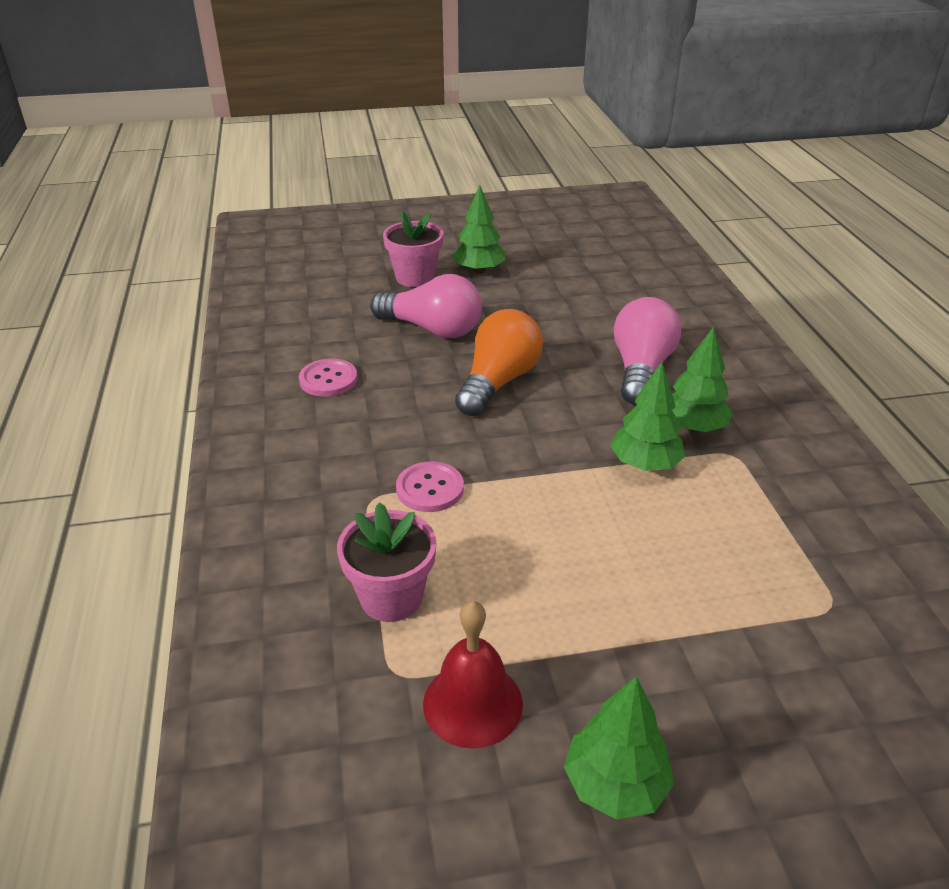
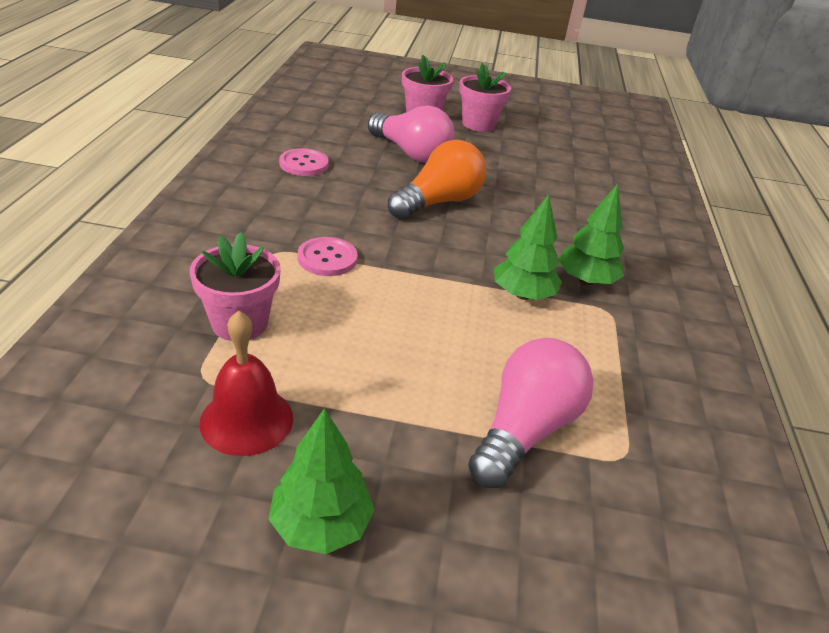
camera: 15 degrees right, 0 degrees up
(479, 270) = (478, 124): green tree -> pink flower pot
(641, 369) = (568, 226): pink light bulb -> pink light bulb (524, 430)

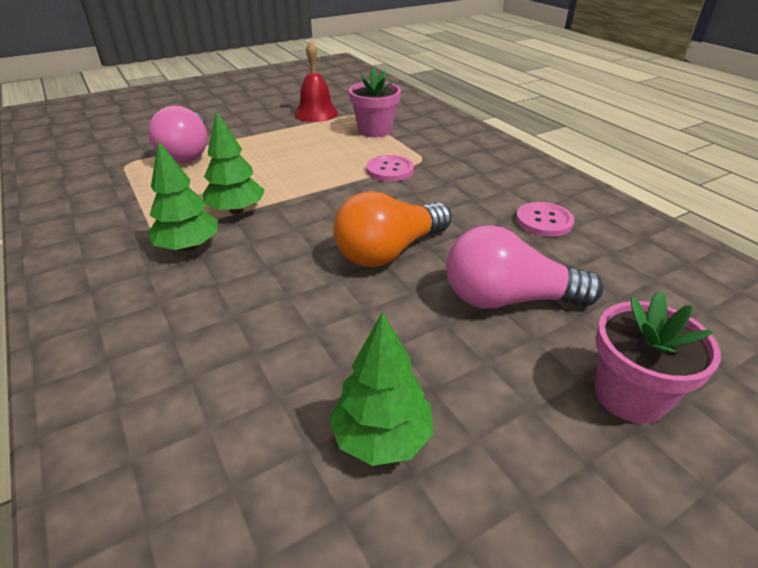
camera: 145 degrees right, 0 degrees up
(321, 525) = (252, 108): green tree -> green tree (381, 437)
(438, 202) = (389, 251): orange light bulb -> orange light bulb turned 45 degrees clockwise
(478, 124) = (550, 450): pink flower pot -> none

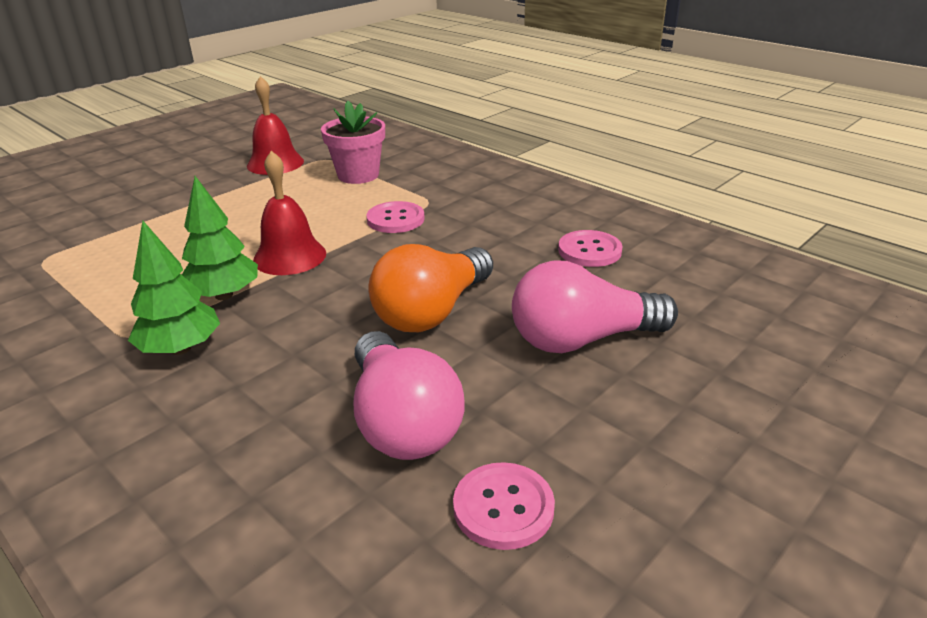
camera: 15 degrees left, 5 degrees down
(188, 153) = (124, 234): pink light bulb -> pink light bulb (402, 421)
(297, 187) = (290, 256): none -> red bell
(381, 437) = (503, 507): green tree -> pink button
(630, 395) = (734, 410): pink flower pot -> none

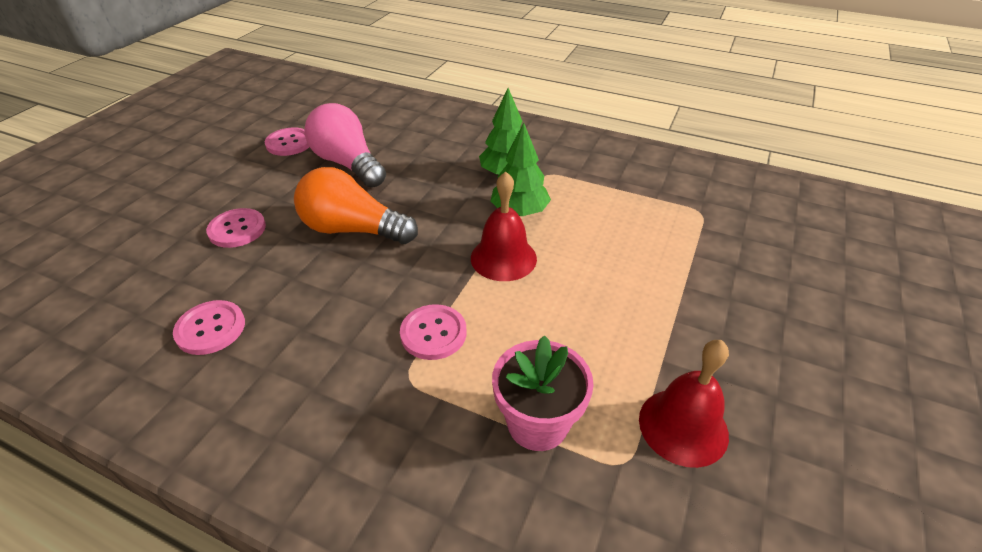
camera: 160 degrees right, 10 degrees up
(432, 312) = (353, 230): orange light bulb -> orange light bulb turned 90 degrees counterclockwise
(582, 339) = (237, 229): pink light bulb -> pink button

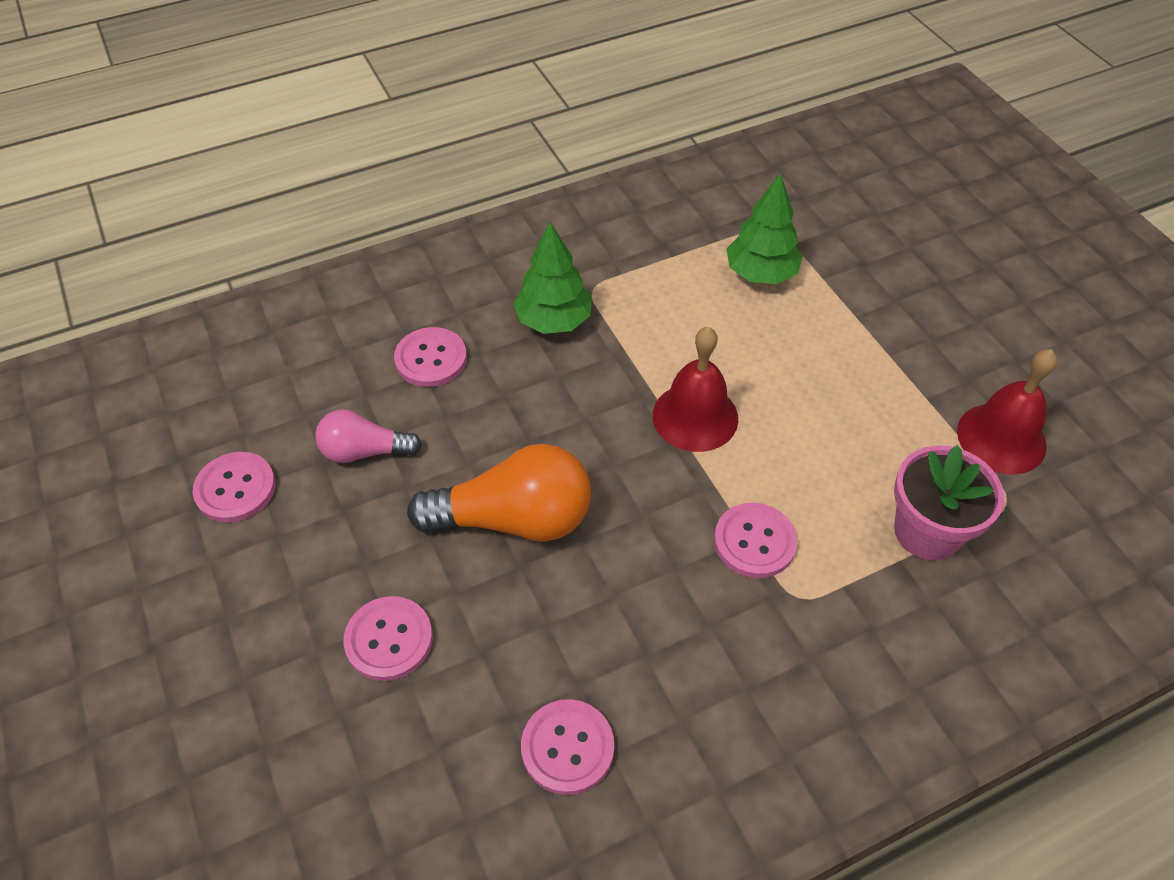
camera: 50 degrees left, 10 degrees up
(348, 164) = (364, 451): pink light bulb -> pink light bulb, size x0.59
(353, 230) = (514, 519): orange light bulb -> orange light bulb turned 150 degrees counterclockwise
(429, 152) = (431, 359): none -> pink button
(519, 212) = (633, 355): green tree -> green tree (760, 274)

